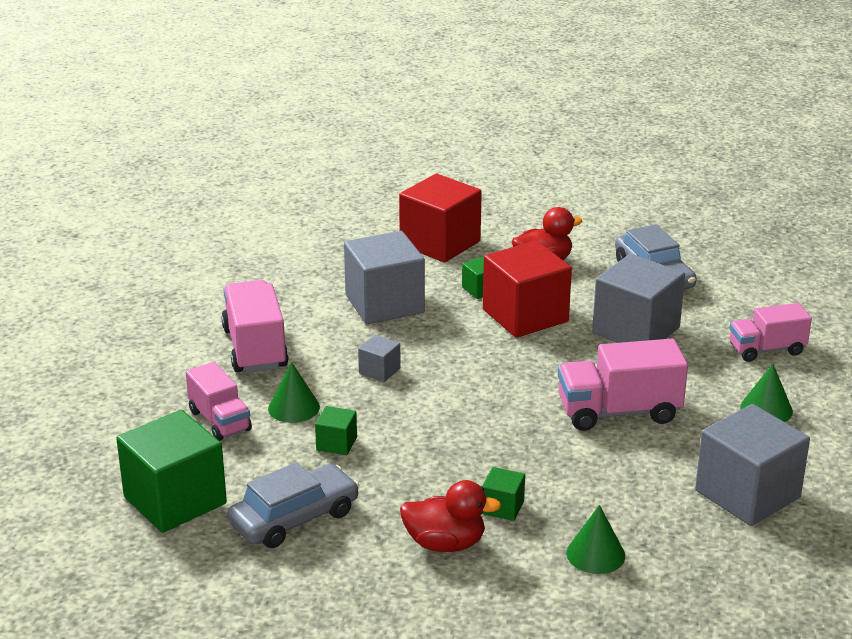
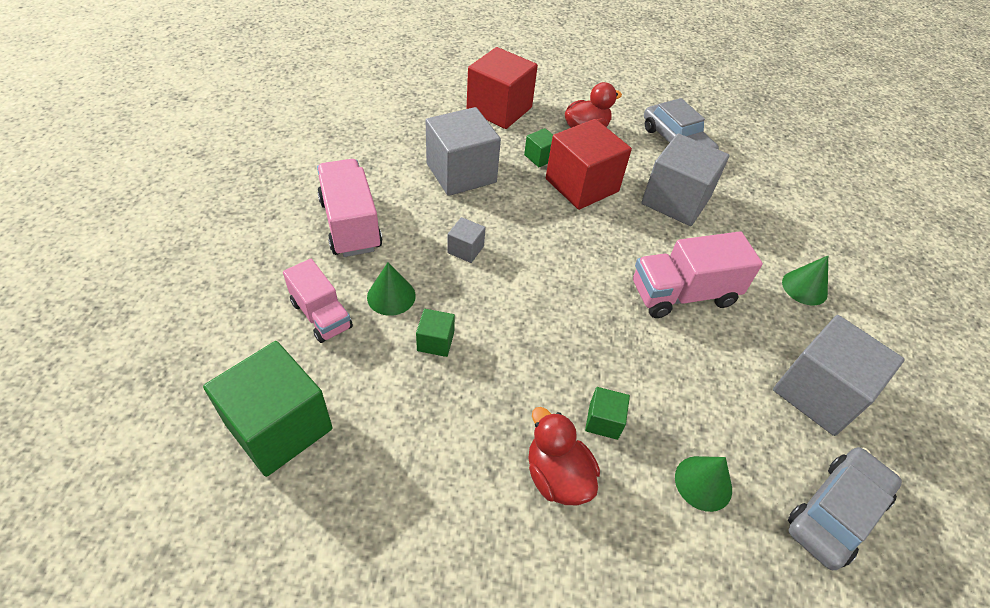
camera: 10 degrees left, 20 degrees up
(294, 518) = (403, 447): grey car -> grey car (836, 512)
(445, 544) = (557, 476): red duck -> red duck turned 120 degrees counterclockwise
(766, 350) = (785, 220): pink truck -> none

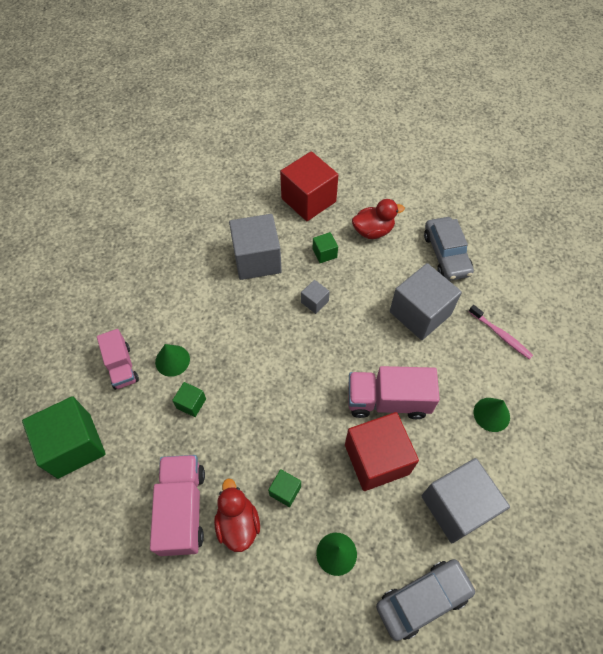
camera: 20 degrees right, 10 degrees up
(350, 224) = (162, 294): pink truck -> pink truck (182, 509)
(465, 249) = (237, 330): grey cube -> grey cube (314, 302)
(582, 185) = (348, 286): red cube -> red cube (376, 459)
(772, 209) = (500, 335): none -> pink toothbrush

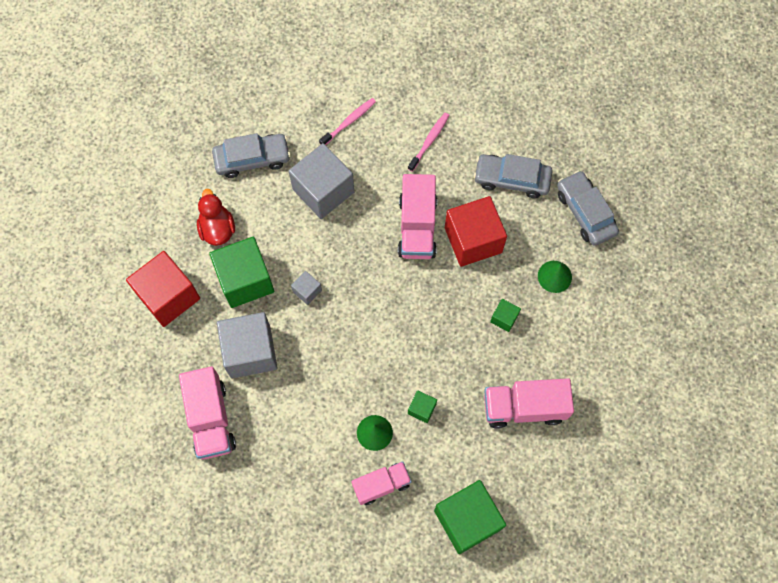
camera: 90 degrees left, 10 degrees up
(199, 234) = (211, 419): none -> pink truck
(238, 523) = (534, 358): red duck -> none
(324, 253) = (245, 280): green cube -> green cube, size x2.19
(457, 506) = (512, 179): grey cube -> grey car
(491, 414) = (429, 141): green cone -> pink toothbrush

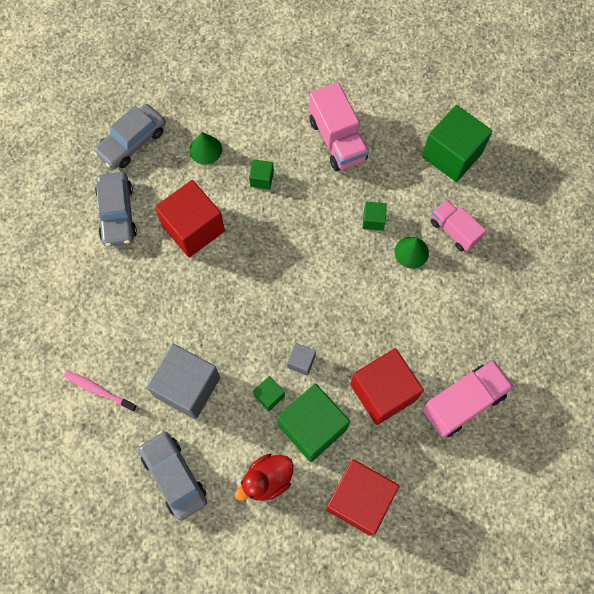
camera: 110 degrees left, 0 degrees up
(250, 352) = (383, 392): grey cube -> red cube
(288, 254) = (269, 396): none -> green cube
(417, 227) = (197, 282): pink truck -> none
(429, 141) = (98, 302): pink toothbrush -> none

